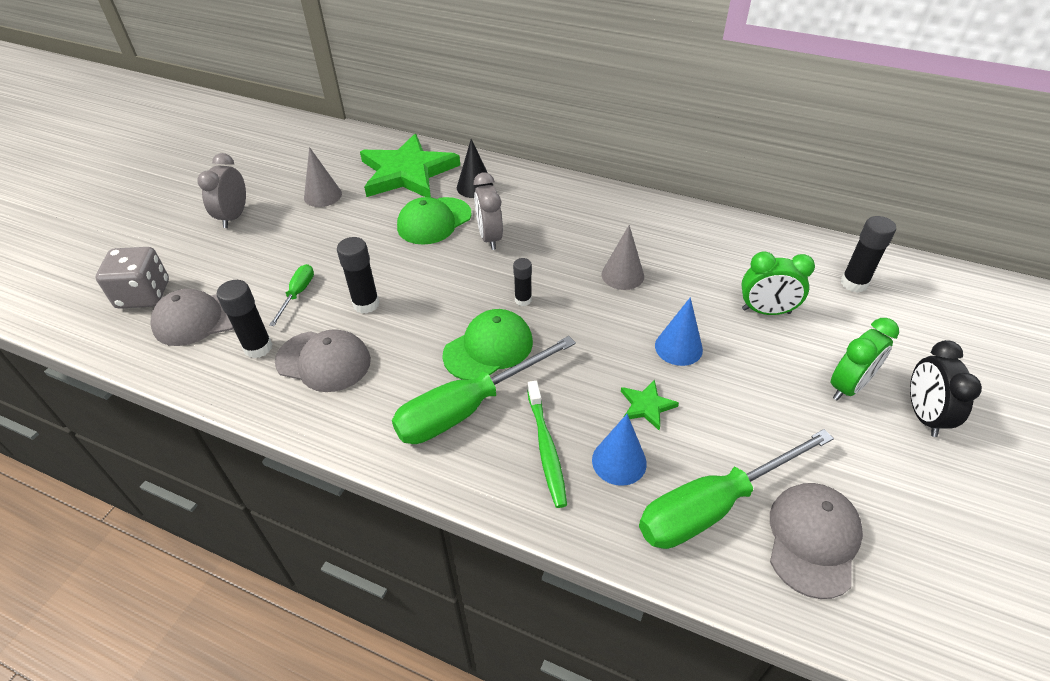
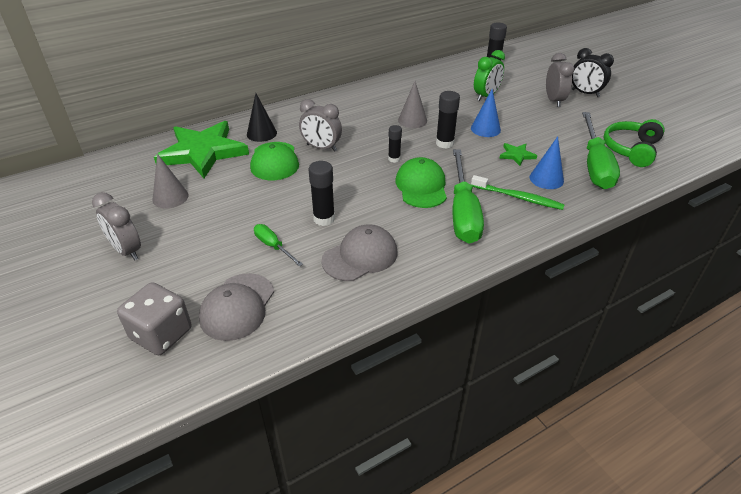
camera: 55 degrees left, 5 degrees down
(258, 348) = (310, 284): black glue stick -> black glue stick (444, 143)
(813, 540) = (631, 149): grey cap -> green headphones
(848, 387) = (554, 100): green clock -> grey clock

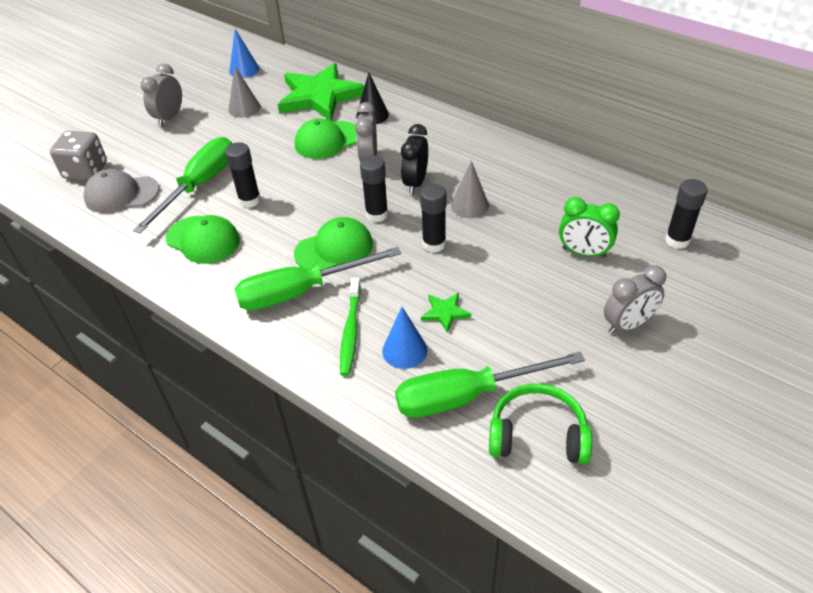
camera: 70 degrees right, 5 degrees up
(273, 246) = (199, 185): green screwdriver -> green screwdriver, size x2.10
(360, 256) = (203, 240): grey cap -> green cap
(394, 159) = (376, 214): black glue stick -> black glue stick, size x1.56
(485, 129) = (492, 271): blue cone -> blue cone (244, 70)
(585, 93) = (684, 358): black clock -> black clock (415, 183)

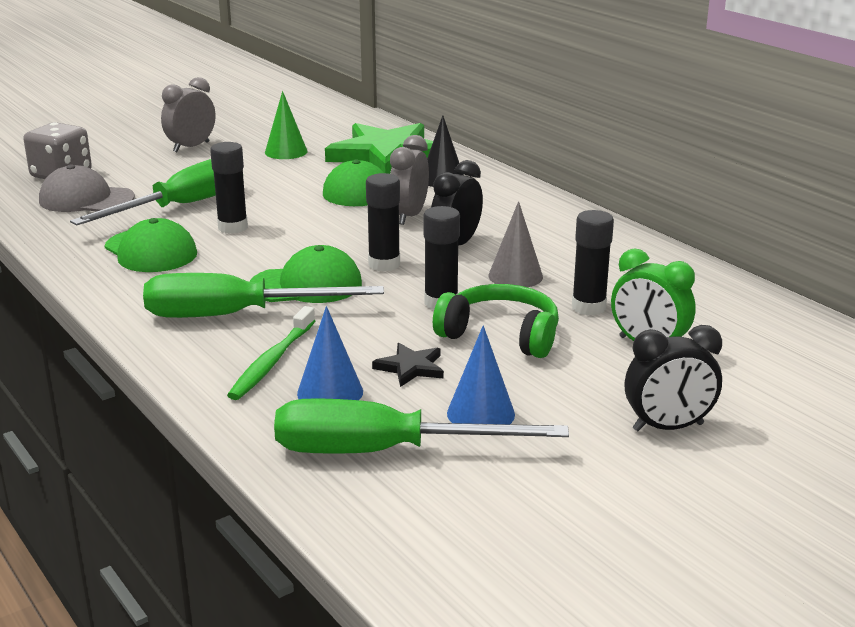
camera: 15 degrees right, 20 degrees down
(244, 70) = (310, 121): blue cone -> blue cone (480, 413)
(244, 108) = (286, 152): grey cone -> green cone
(445, 312) = (410, 367): green star -> black star
(537, 435) = (457, 510): green headphones -> green headphones (501, 335)
(628, 325) = (668, 427): grey clock -> black clock
(677, 240) = (799, 357): black glue stick -> black glue stick (588, 307)

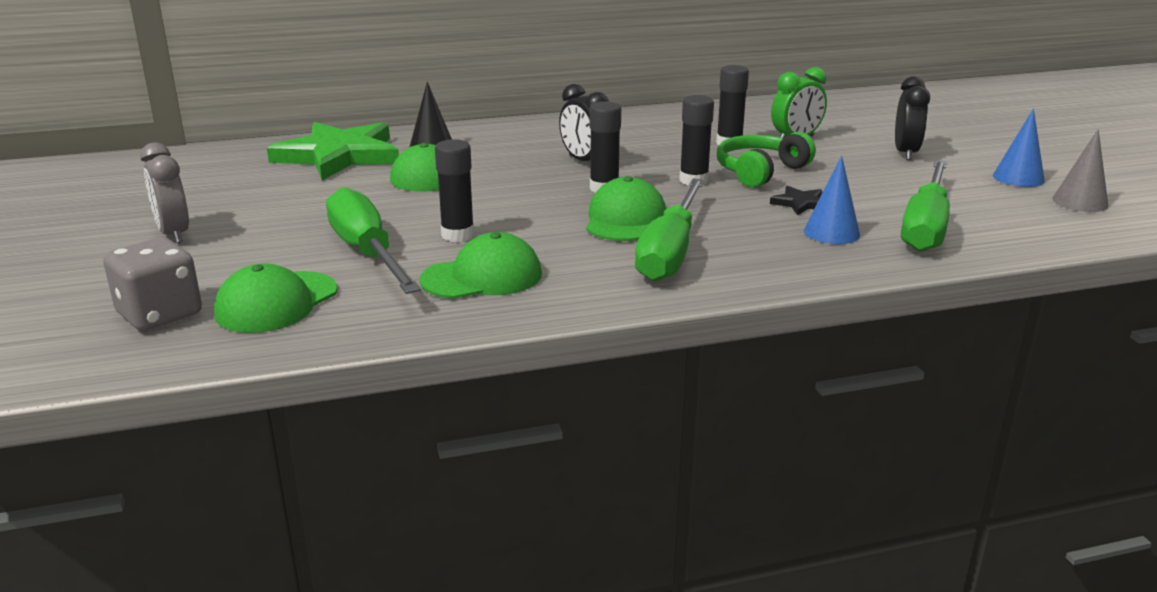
camera: 70 degrees left, 0 degrees up
(86, 199) = (276, 302): grey cap -> green cap
(272, 361) = (770, 246): green toothbrush -> none
(286, 152) = (265, 192): green cone -> none
(409, 216) = (505, 167): grey clock -> none
(480, 413) = (877, 193): blue cone -> blue cone (1018, 178)
(515, 276) = (661, 153): grey cone -> grey cone (1080, 202)

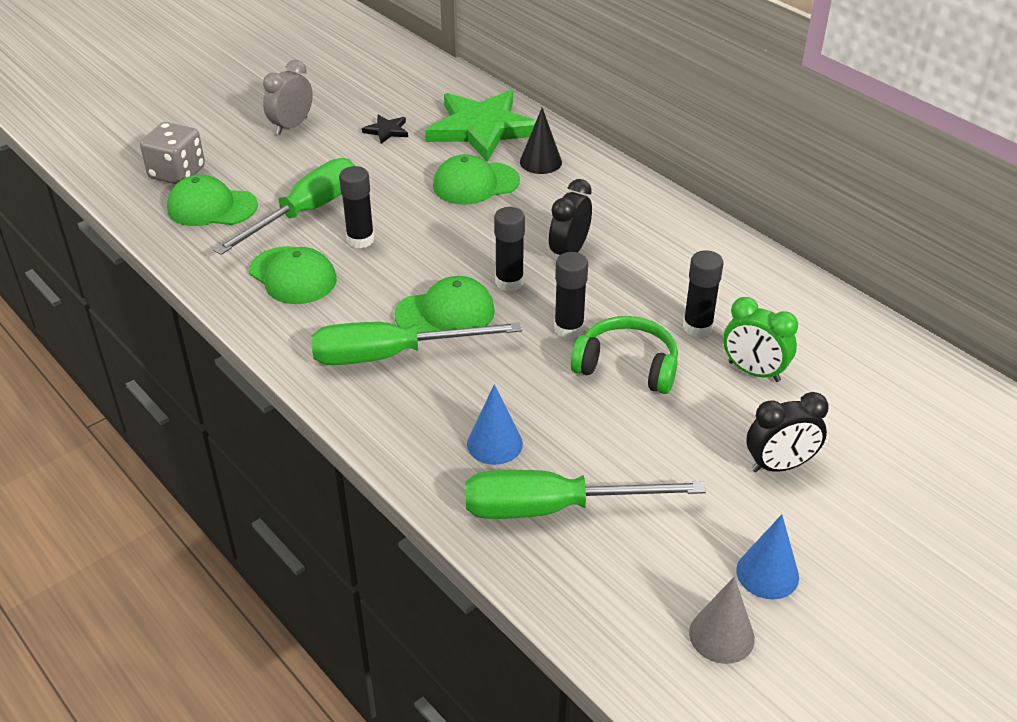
camera: 65 degrees right, 15 degrees up
(800, 203) = (557, 410): black star -> black star (387, 131)

